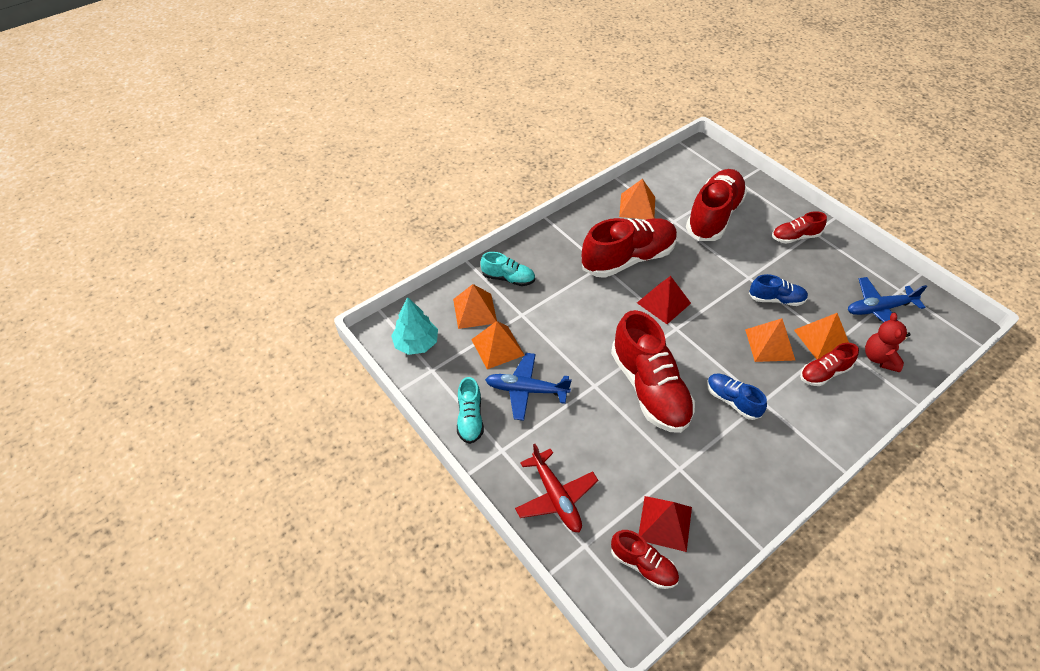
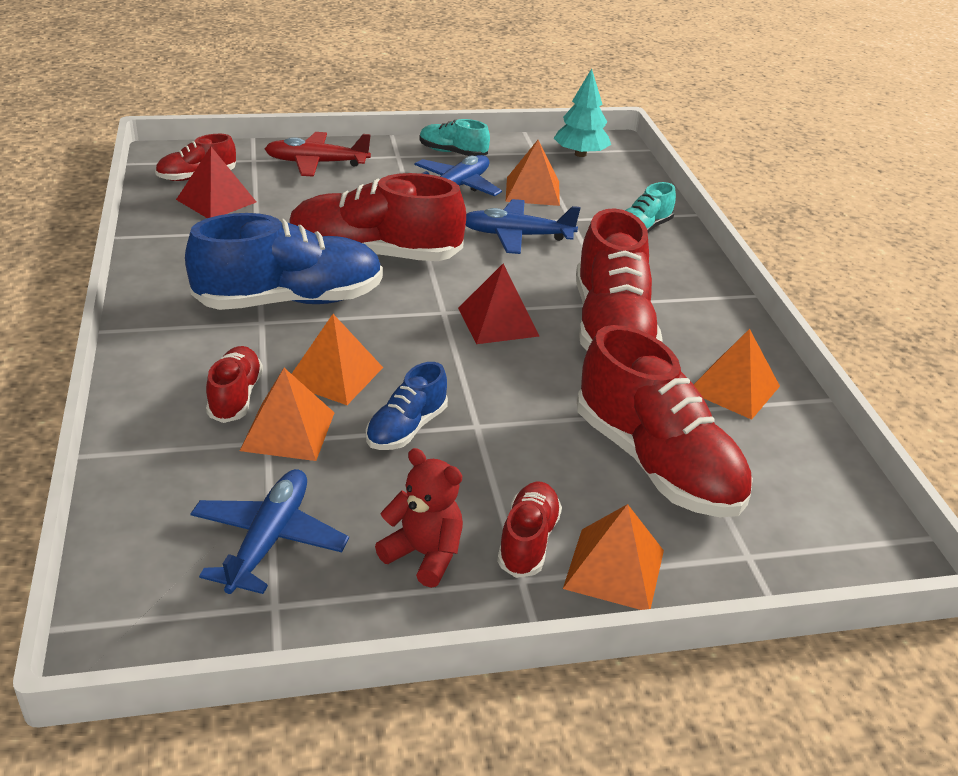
camera: 115 degrees right, 15 degrees down
(475, 310) = (602, 195): orange pyramid -> orange pyramid (614, 569)
(566, 331) = (516, 236): none -> blue plane
(732, 401) = (290, 300): blue shoe -> blue shoe, size x1.97
(879, 358) = (190, 469): red teddy bear -> red teddy bear (424, 554)

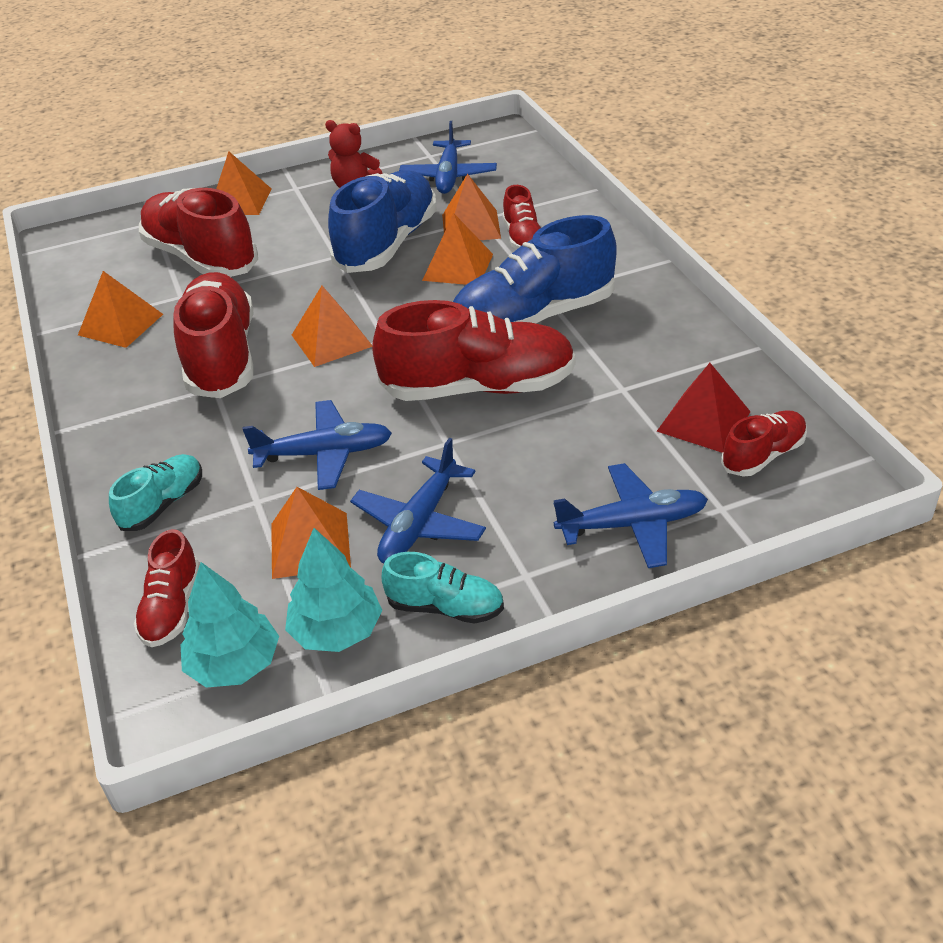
camera: 175 degrees right, 5 degrees up
(316, 163) = (632, 524): red plane -> blue plane
(406, 428) = (387, 244): blue shoe -> blue shoe, size x1.97
(498, 322) = (331, 340): red pyramid -> orange pyramid
(519, 155) = (337, 631): none -> turquoise tree
(528, 541) = (293, 203): red shoe -> red shoe (172, 608)

